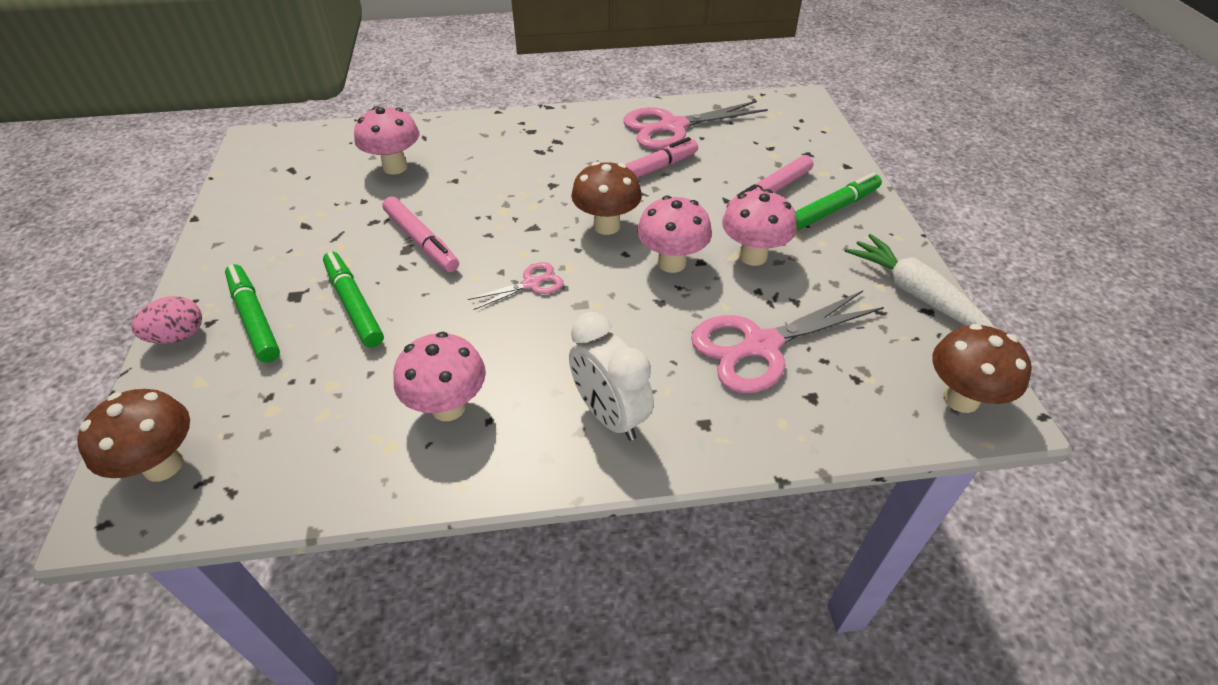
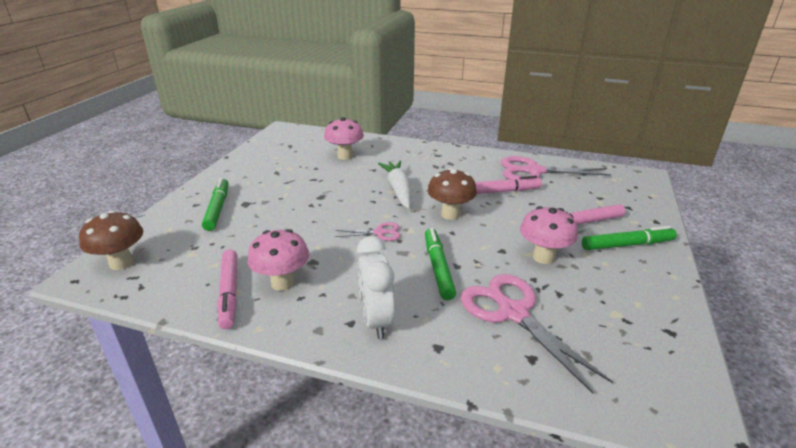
camera: 25 degrees right, 15 degrees down
(178, 336) = (176, 207): pink egg -> none
(354, 305) = (272, 216): green marker -> green marker (438, 268)
(421, 241) = (332, 195): pink marker -> pink marker (230, 293)
(671, 263) = (480, 246): pink mushroom -> none
(761, 346) = (513, 313): pink scissors -> pink scissors turned 60 degrees clockwise
(915, 293) = (665, 317): white carrot -> white carrot (398, 190)
(960, 399) = (664, 403): brown mushroom -> none

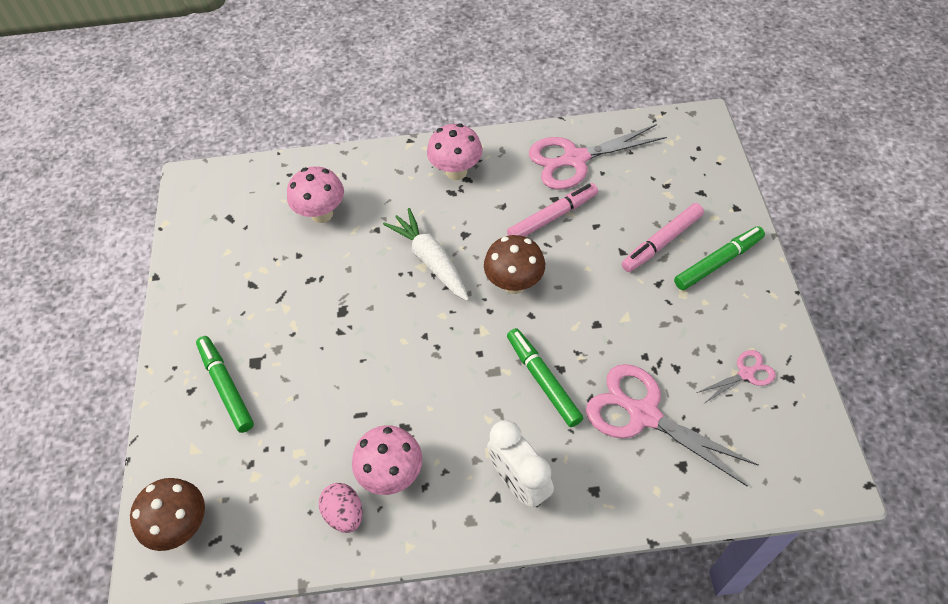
camera: 20 degrees left, 25 degrees up
(230, 293) = (344, 514): pink marker -> pink egg
(379, 233) = (451, 349): pink scissors -> pink scissors (745, 374)
(543, 257) = (642, 318): pink mushroom -> pink mushroom (456, 171)

